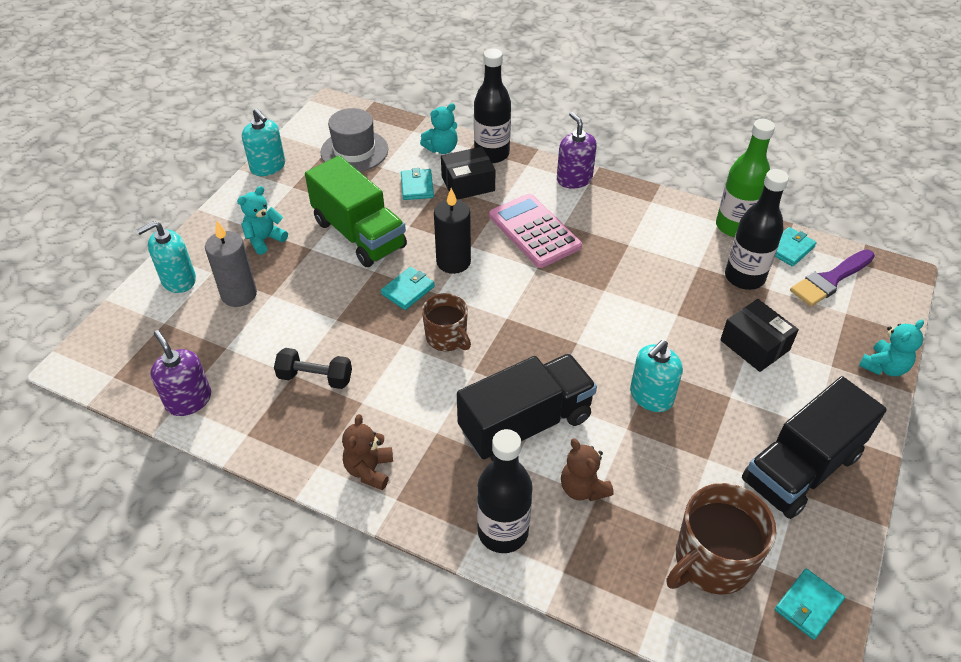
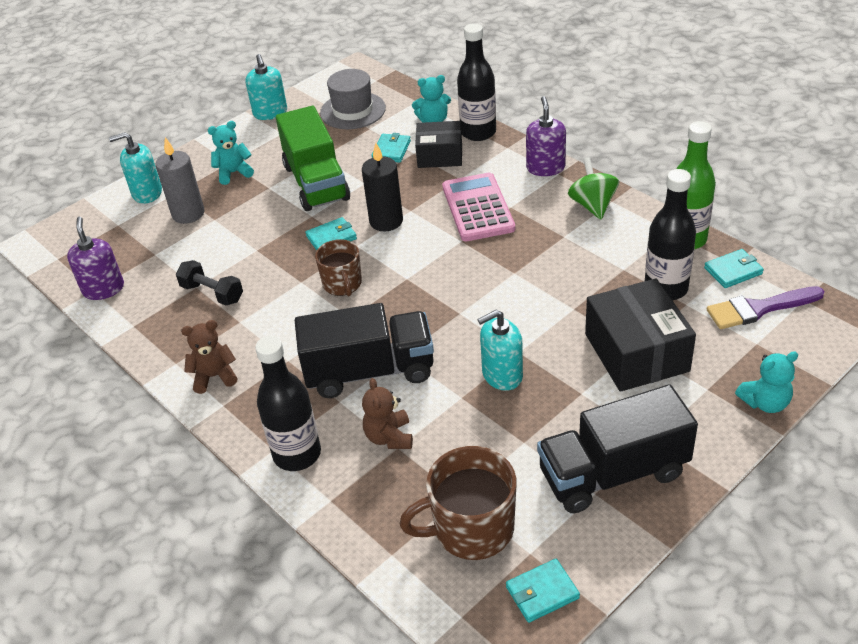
camera: 25 degrees right, 5 degrees down
(369, 470) = (214, 376): brown teddy bear -> brown teddy bear turned 45 degrees clockwise
(637, 209) = (592, 205): none -> green spinning top
(754, 345) = (636, 352): black box -> black box, size x1.54

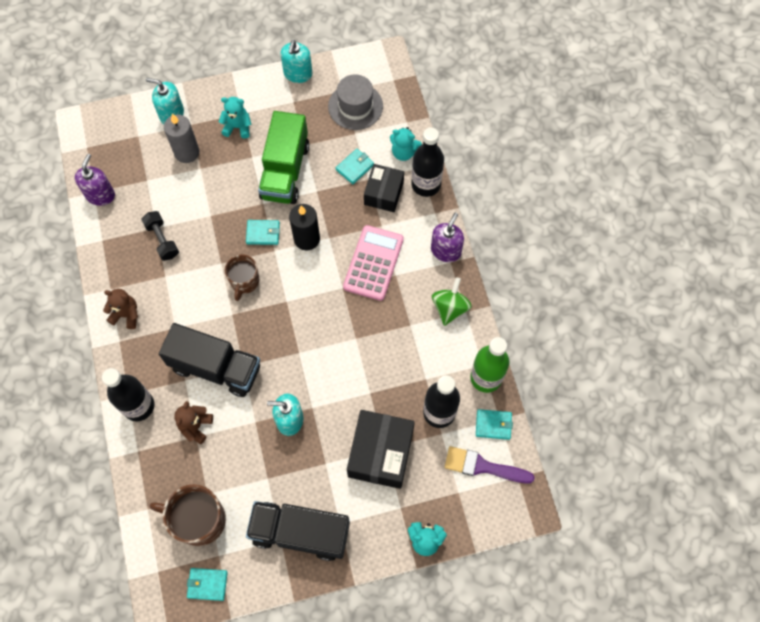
camera: 25 degrees right, 25 degrees up
(440, 155) = (384, 193): black box -> black box turned 75 degrees clockwise

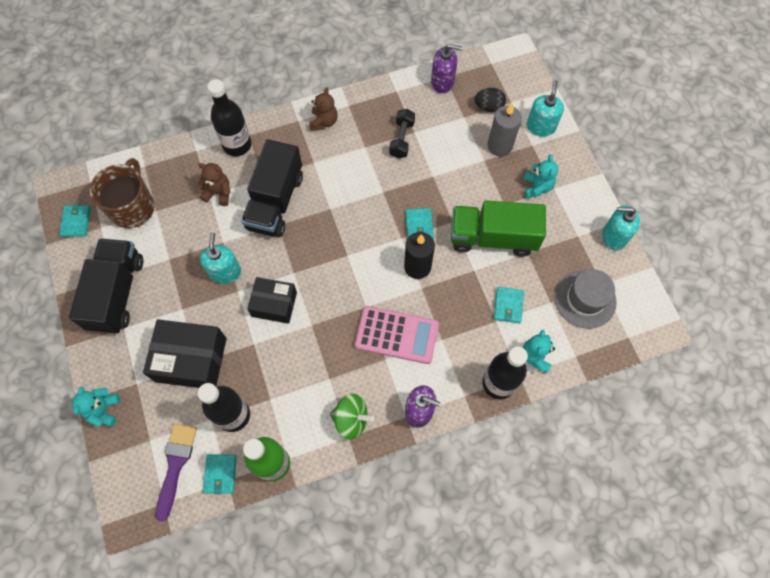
camera: 85 degrees right, 0 degrees up
(139, 156) = (488, 107): none -> black egg
(162, 240) = (402, 139): black dumbbell -> black dumbbell turned 45 degrees counterclockwise
(244, 281) = (365, 215): brown mug -> none
(355, 167) = (508, 306): turquoise wallet -> turquoise wallet turned 60 degrees clockwise
(384, 193) = (481, 338): black box -> black box (274, 304)

